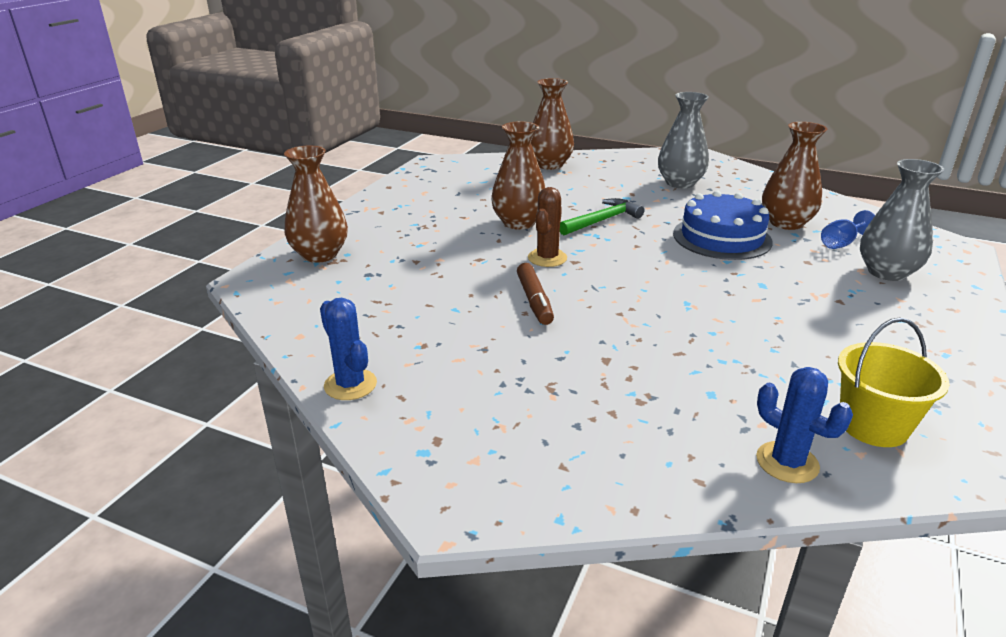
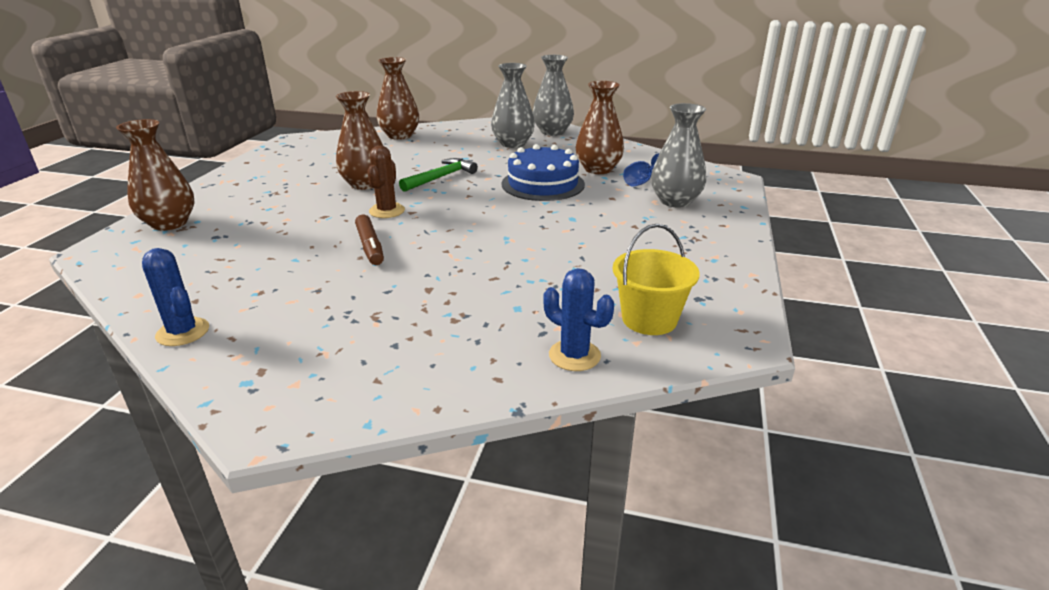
camera: 10 degrees left, 0 degrees up
(725, 171) = (552, 132): none -> grey vase

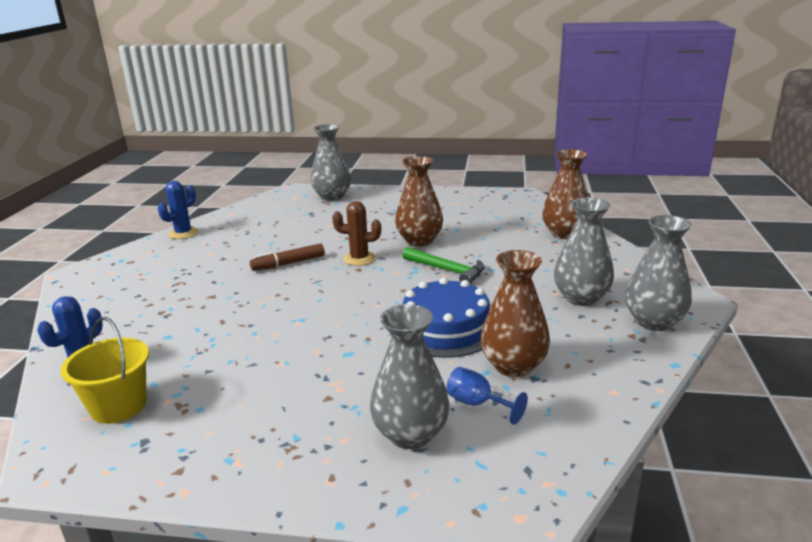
camera: 85 degrees right, 5 degrees down
(169, 223) = (332, 196): brown vase -> grey vase

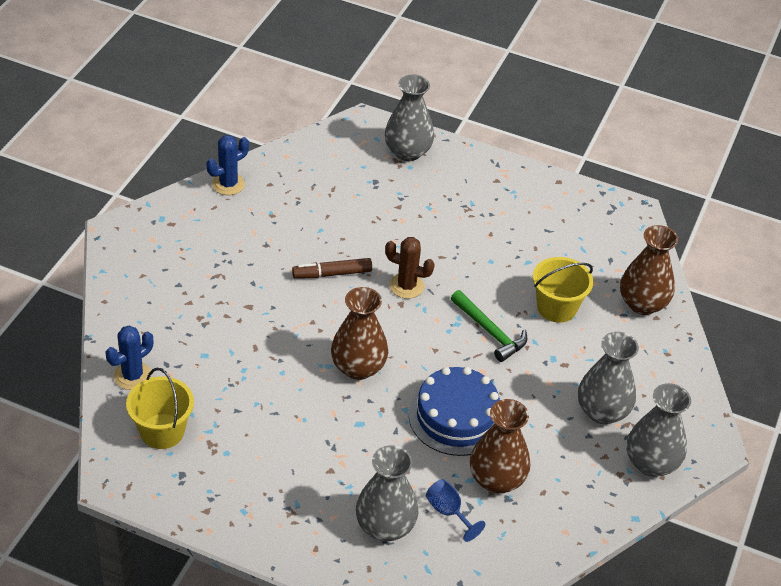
camera: 10 degrees right, 20 degrees up
(419, 240) = (479, 271): brown vase -> brown vase (358, 367)
(496, 247) = (556, 307): none -> yellow bucket

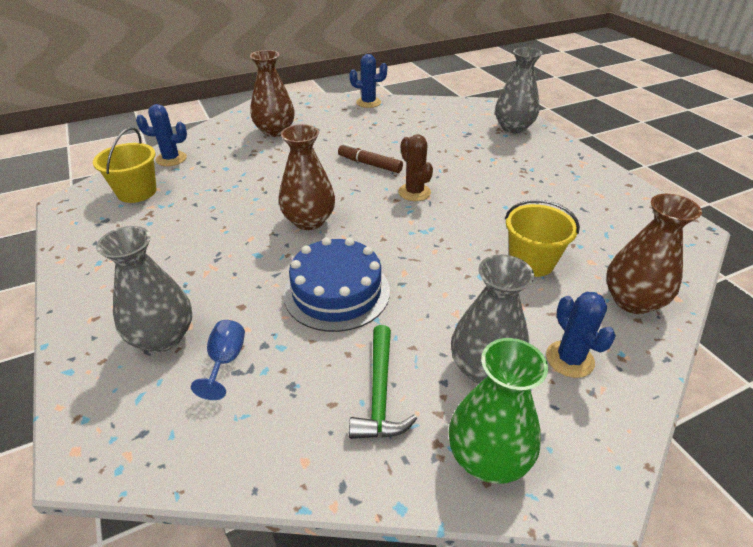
camera: 45 degrees right, 5 degrees down
(490, 331) = (446, 249): green hammer -> green hammer (380, 393)
(496, 479) = (303, 362): brown vase -> brown vase (275, 131)
(641, 373) = (569, 359): none -> blue cactus
(651, 463) = (487, 457): grey vase -> green vase

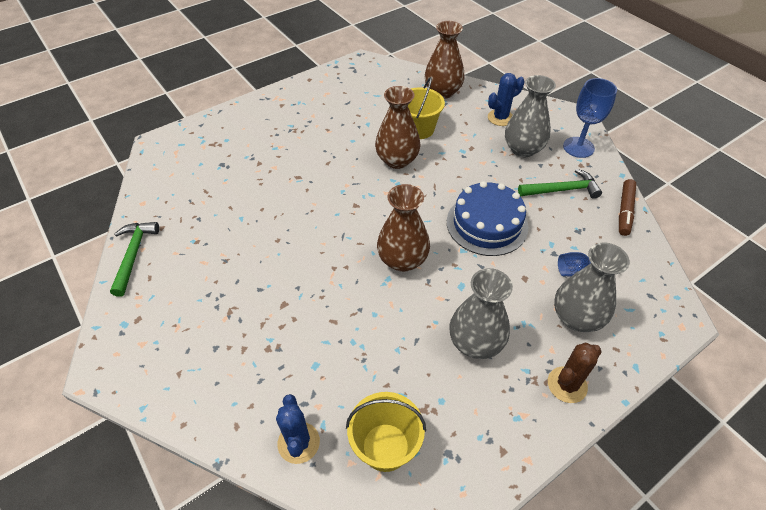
camera: 100 degrees left, 10 degrees up
(275, 131) = (214, 339): brown vase -> brown vase (397, 160)
(368, 102) = (133, 255): blue cactus -> green hammer
(369, 164) = (293, 232): brown marker -> brown marker (625, 211)
(414, 192) = (341, 194): brown cactus -> brown cactus (567, 385)
(487, 457) = (578, 147): green vase -> blue goblet
(513, 128) = (211, 134): grey vase -> grey vase (475, 343)

